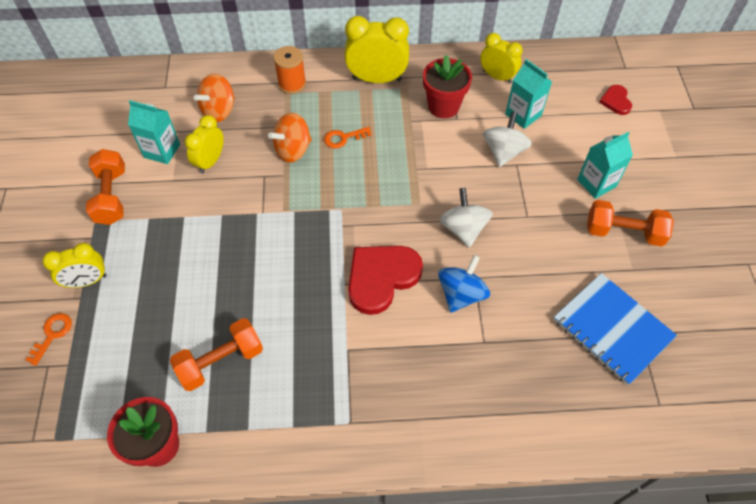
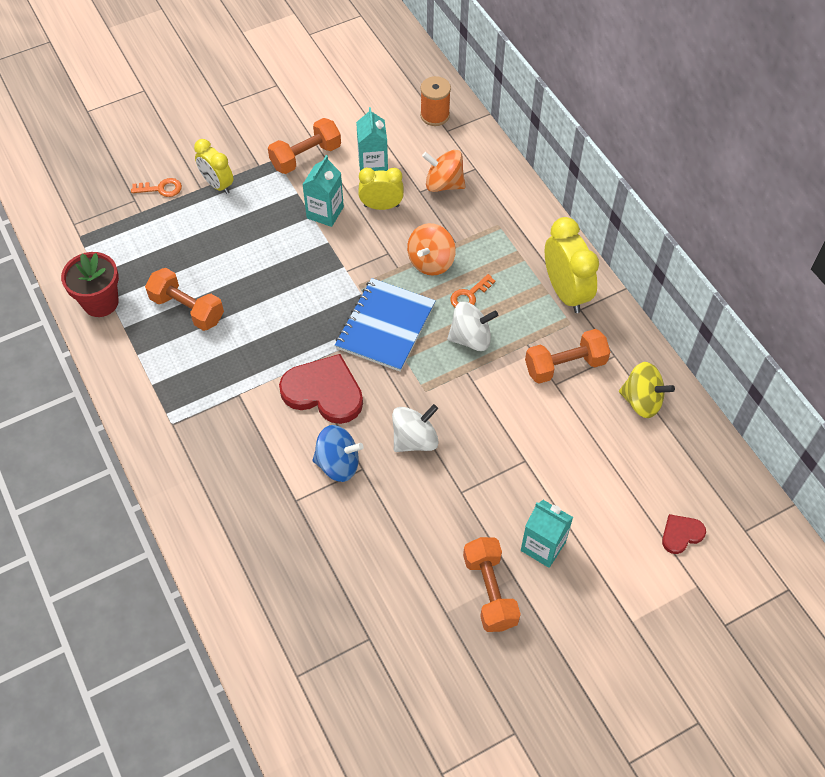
camera: 65 degrees right, 0 degrees up
(292, 84) = (513, 224): orange spool -> orange spool (435, 115)
(293, 150) = (431, 262): orange spinning top -> orange spinning top turned 90 degrees counterclockwise
(343, 138) = (469, 295): orange key -> orange key turned 90 degrees counterclockwise
(443, 106) = (565, 365): red flower pot -> orange dumbbell
(497, 76) = (641, 401): yellow clock -> yellow spinning top
(503, 152) = (535, 443): white spinning top -> white spinning top (471, 338)
(523, 115) = (599, 445): turquoise carton -> turquoise carton (325, 212)
(612, 329) = (362, 611): blue notebook -> blue notebook (385, 326)

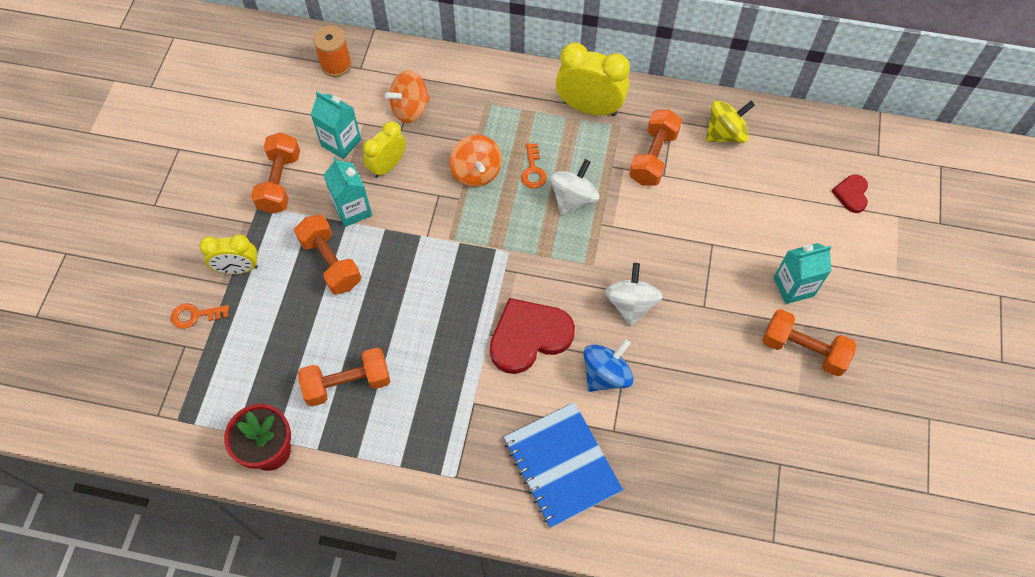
camera: 50 degrees left, 5 degrees up
(161, 188) = (195, 315): orange key -> orange key turned 135 degrees counterclockwise
(271, 231) = (330, 262): none -> orange dumbbell
(385, 326) = (507, 248): blue notebook -> blue notebook (562, 465)

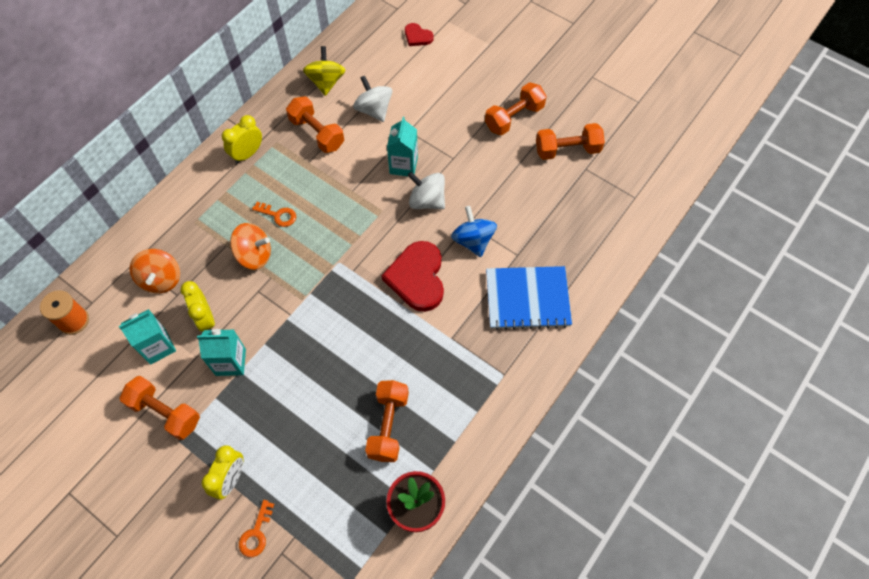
camera: 65 degrees left, 0 degrees up
(330, 262) = (270, 398): orange dumbbell -> orange dumbbell (567, 150)
(573, 198) = (319, 199): white spinning top -> white spinning top (374, 110)
(589, 108) = (247, 154): yellow clock -> yellow clock, size x0.65
(793, 287) = (466, 101): turquoise carton -> turquoise carton (403, 165)

